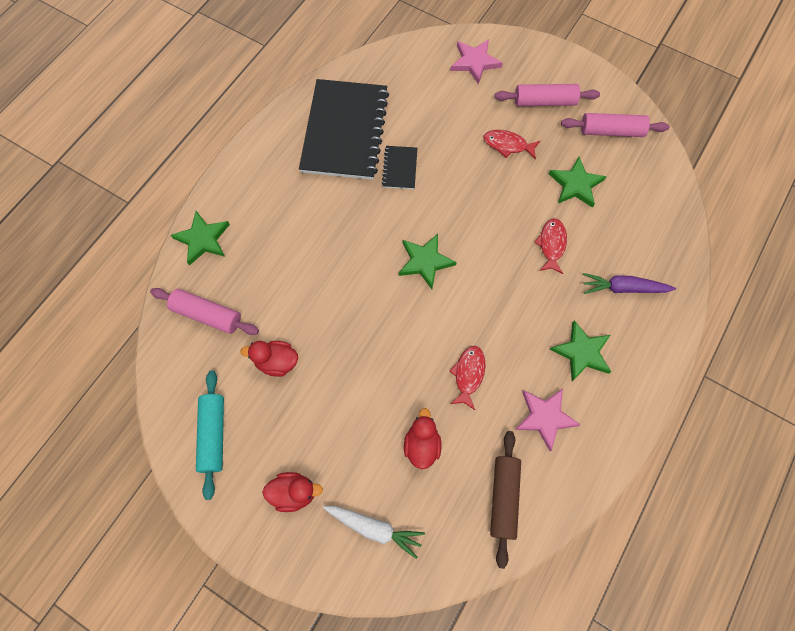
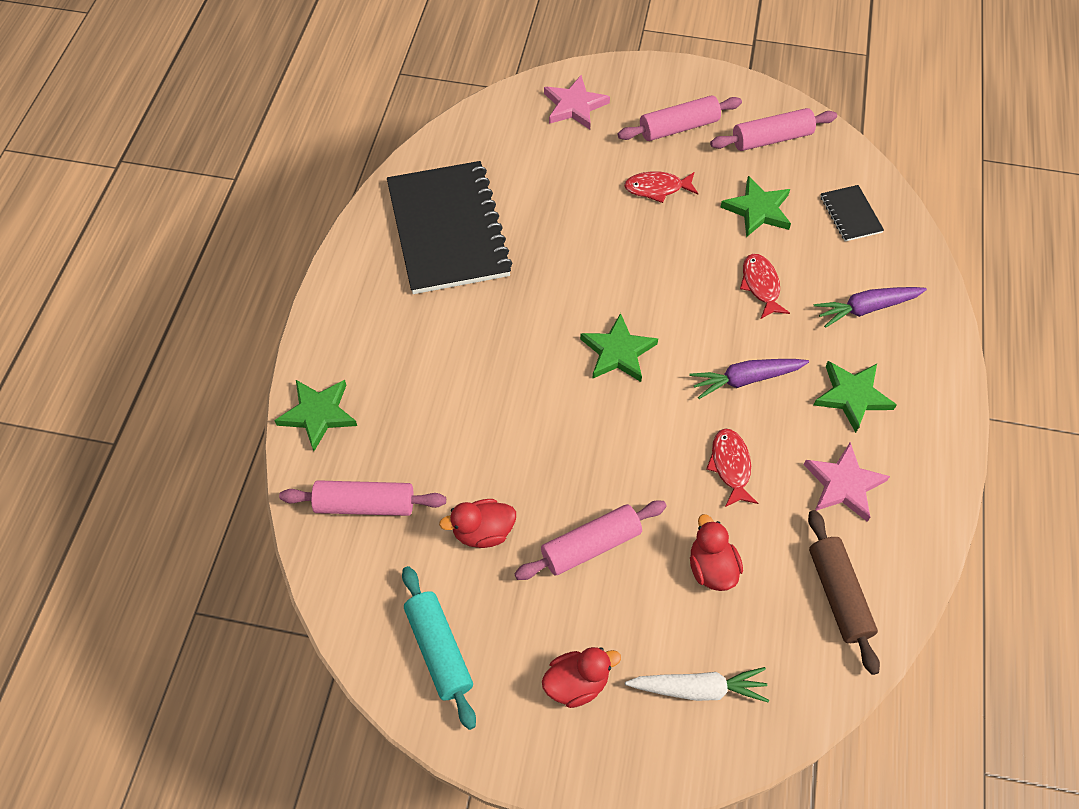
camera: 20 degrees left, 10 degrees down
(345, 398) = (591, 546): none -> pink rolling pin
(400, 168) = (537, 253): black notebook -> black notebook (850, 214)
(508, 313) = (745, 379): none -> purple carrot

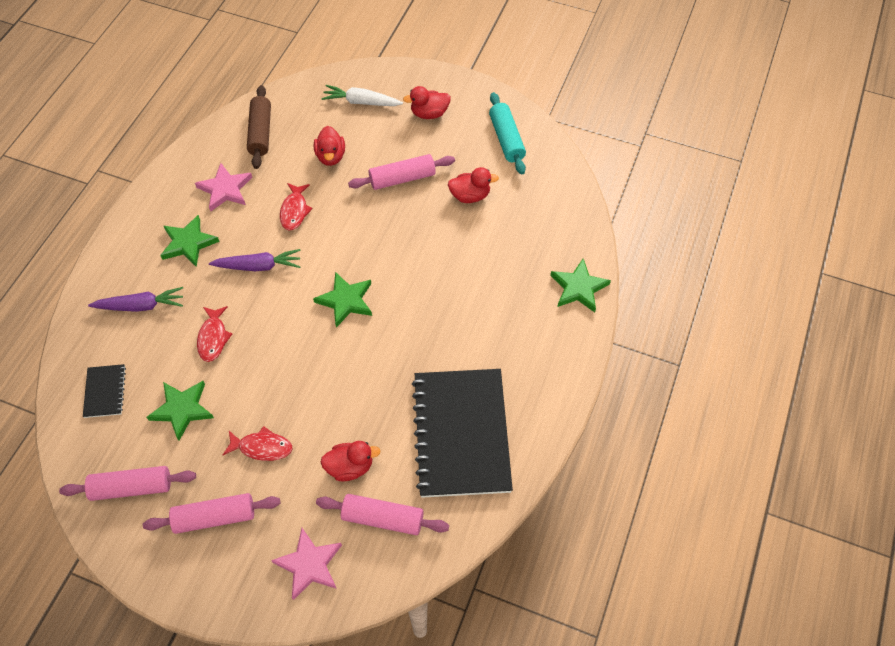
camera: 170 degrees left, 0 degrees up
(365, 505) = (547, 223): pink rolling pin -> pink rolling pin (383, 518)
(559, 184) = (350, 467): none -> red duck

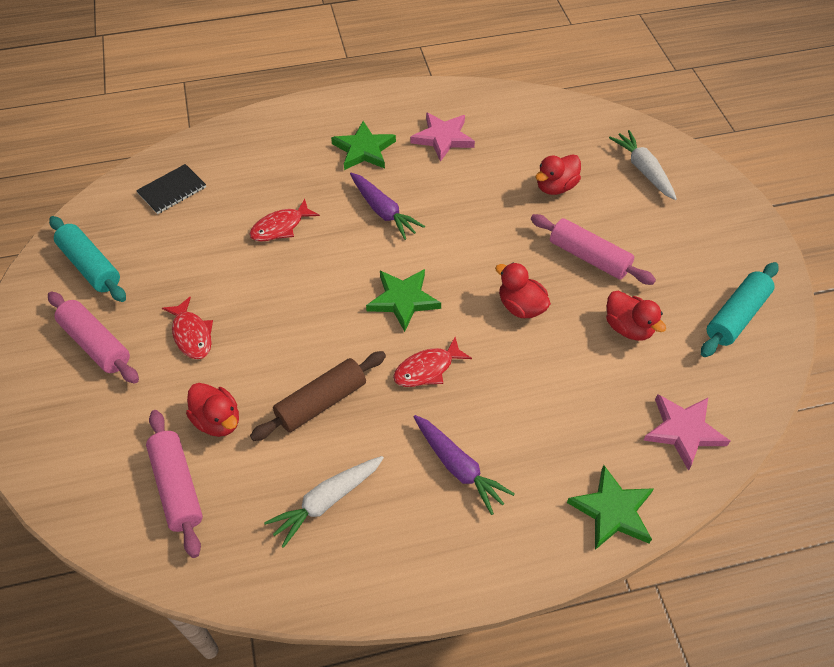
camera: 55 degrees right, 5 degrees down
(132, 487) = (90, 266): pink rolling pin -> turquoise rolling pin
(141, 306) = (274, 160): purple carrot -> purple carrot (458, 467)
(182, 409) = (191, 252): green star -> none
(260, 133) = (528, 123): brown rolling pin -> brown rolling pin (321, 402)
(294, 211) = (467, 199): red fish -> red fish (427, 369)
(309, 565) = (88, 452): pink star -> pink star (683, 431)
(429, 113) = (691, 230): red duck -> red duck (521, 307)
(461, 433) = (326, 501): black notebook -> white carrot

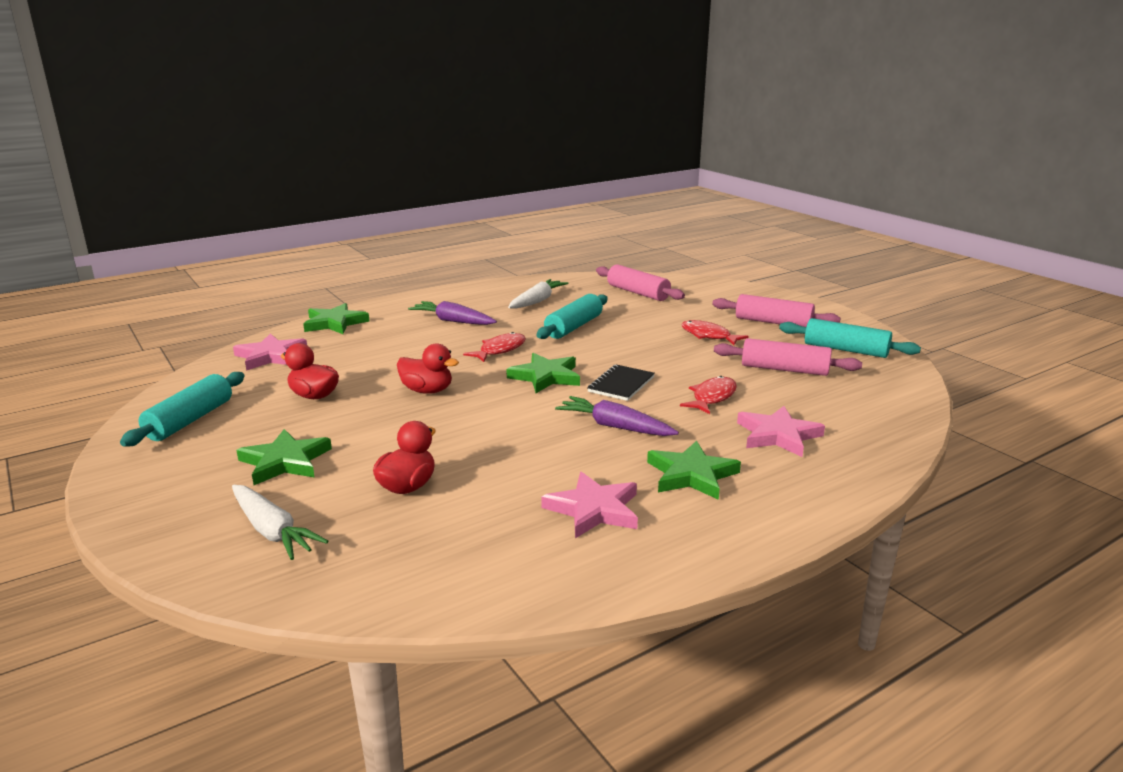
camera: 160 degrees right, 30 degrees down
(172, 190) = (859, 401): black notebook -> black notebook (621, 384)
(218, 420) = (641, 312): red duck -> none
(273, 170) = (778, 435): none -> pink star
(321, 402) = (573, 327): brown rolling pin -> turquoise rolling pin
(589, 257) = (356, 433): pink rolling pin -> pink rolling pin (784, 369)
(644, 236) = (285, 462): none -> green star

